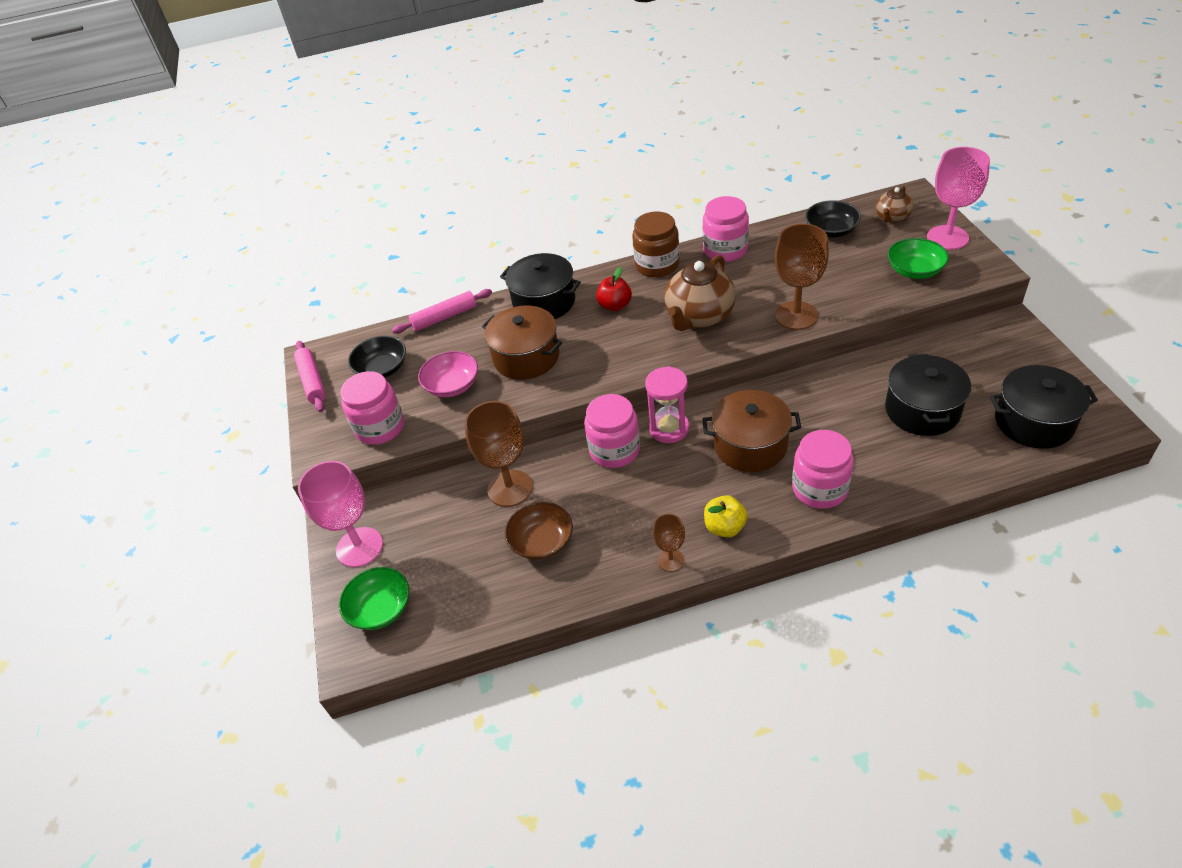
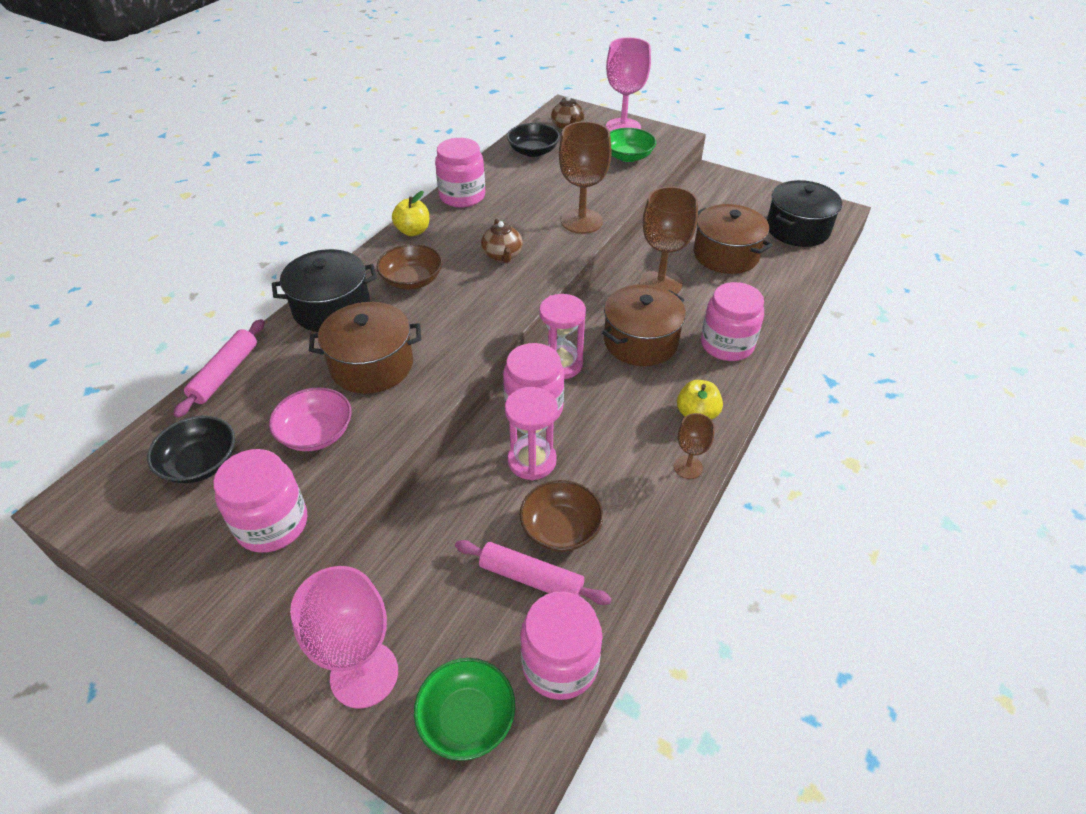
camera: 50 degrees left, 0 degrees up
(312, 381) = (108, 528): pink rolling pin -> pink rolling pin (531, 578)
(454, 619) = (560, 663): none -> pink jar
(510, 488) = (472, 501): brown goblet -> brown goblet (660, 284)
(573, 486) = (532, 461): none -> pink hourglass
(615, 305) = (412, 280): red apple -> brown bowl
(657, 265) = (413, 231): brown jar -> yellow apple
(699, 316) = (502, 255): brown teapot -> brown teapot, size x0.55
(922, 410) = (726, 255): black pot -> brown pot

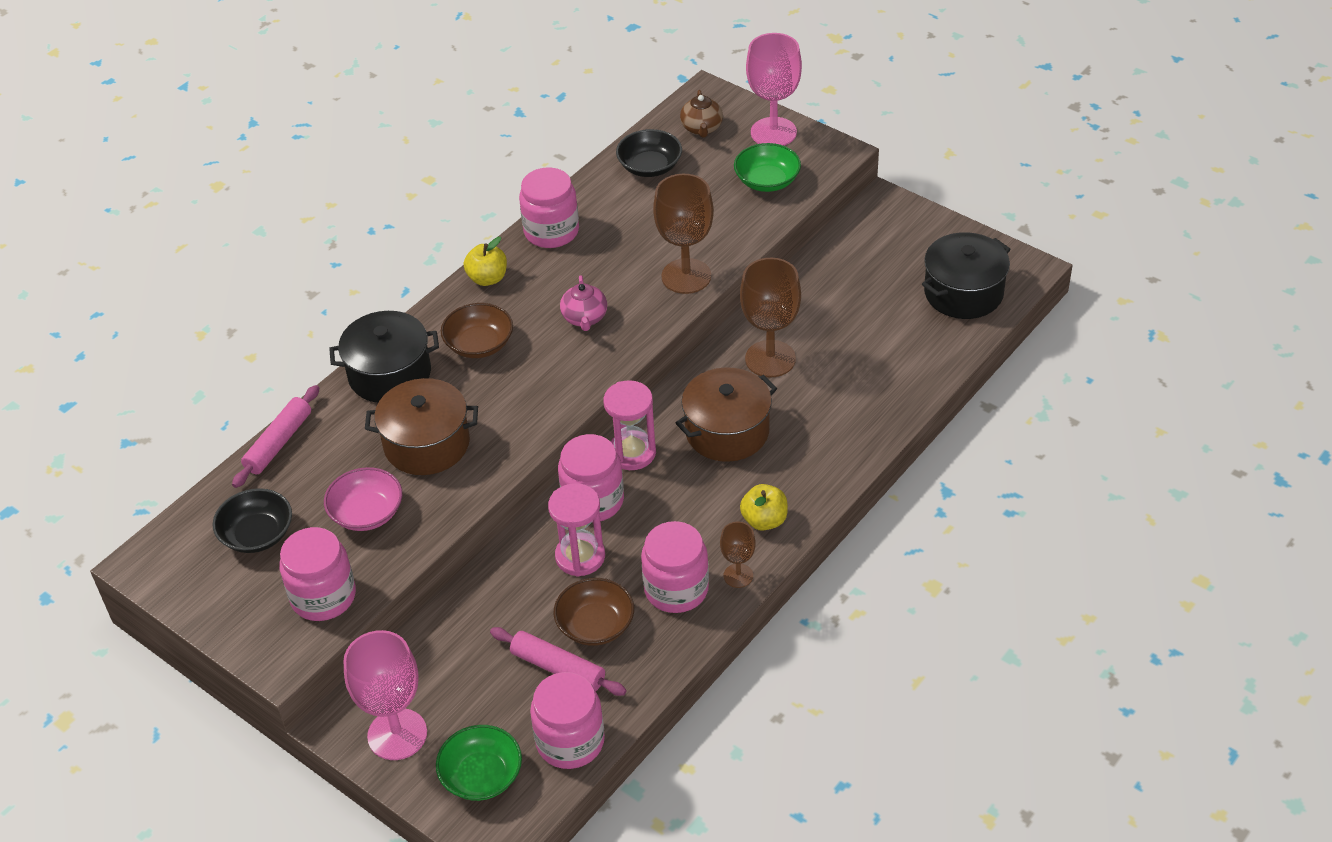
camera: 10 degrees right, 0 degrees up
(502, 255) = (584, 318): brown teapot -> pink teapot
(726, 255) = (861, 324): brown pot -> none
(727, 344) = (823, 442): pink jar -> pink jar (676, 589)

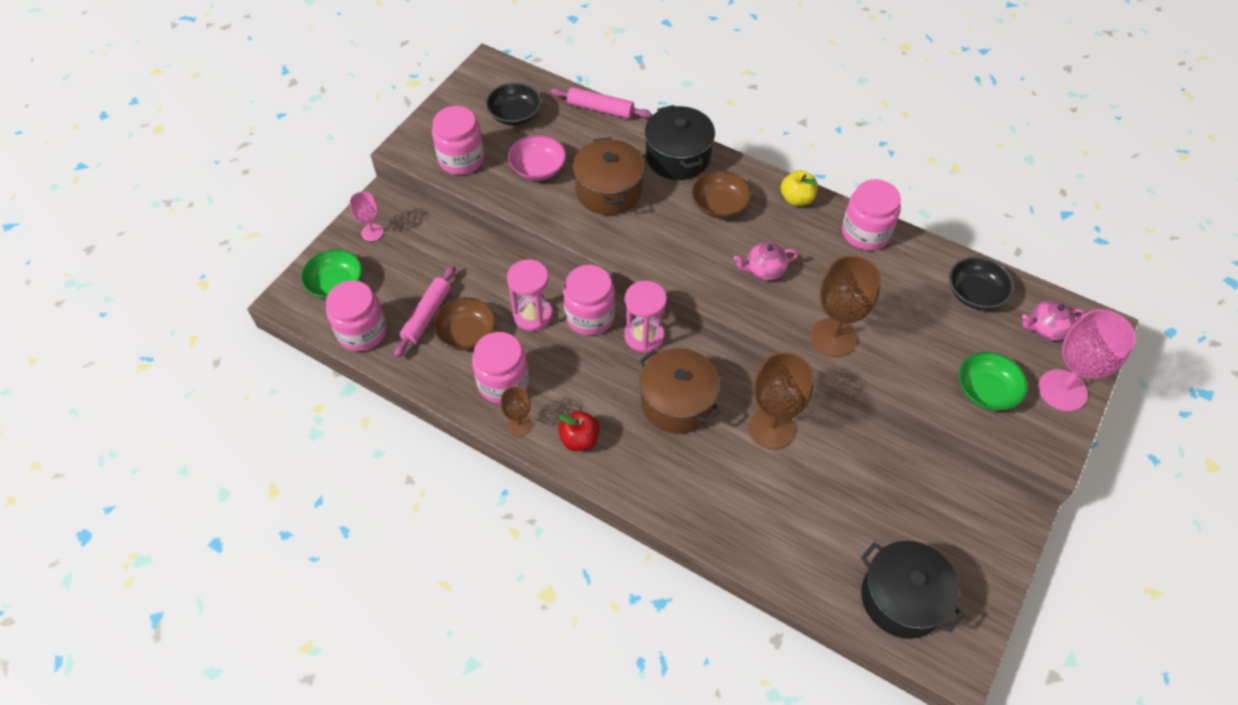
camera: 80 degrees right, 10 degrees up
(397, 734) = (372, 232): pink goblet -> pink goblet, size x0.53
(702, 128) = (1045, 329): brown teapot -> pink teapot
(764, 520) = (579, 439): yellow apple -> red apple

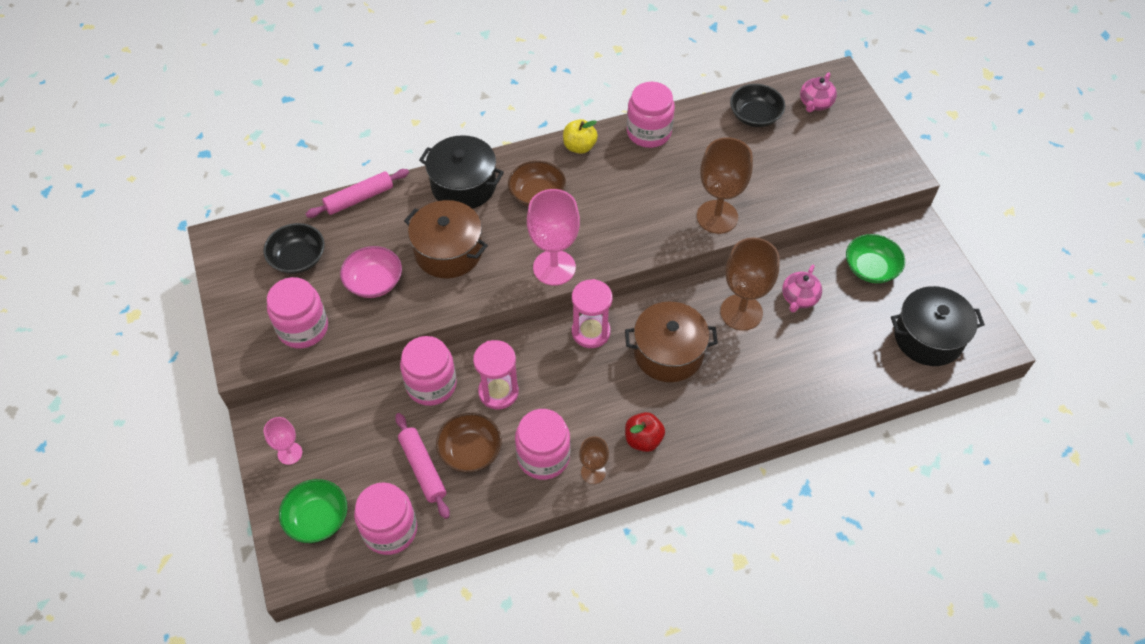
camera: 50 degrees left, 0 degrees up
(590, 316) = (538, 354): pink jar -> pink jar (431, 384)
(764, 270) = (622, 212): pink teapot -> pink teapot (799, 298)
(986, 391) = (833, 170): green bowl -> green bowl (871, 268)
(1062, 390) = (867, 133): pink goblet -> pink goblet (554, 267)

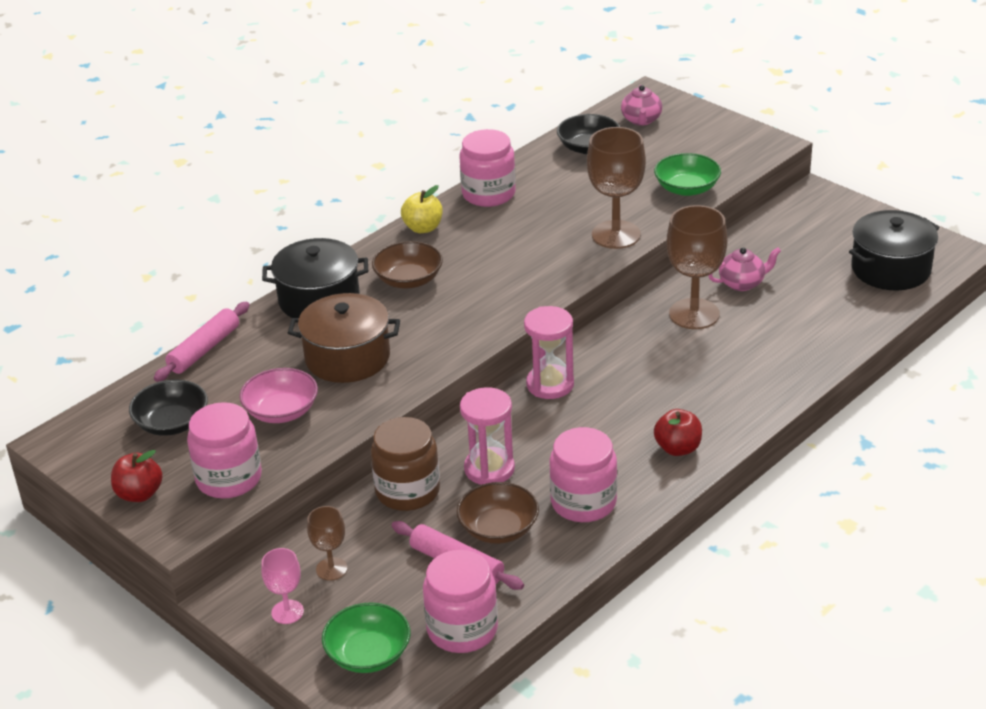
camera: 25 degrees left, 20 degrees down
(240, 314) = (139, 494): none -> red apple
(431, 384) = (407, 491): pink jar -> brown jar
(554, 267) = (477, 330): pink goblet -> none
(593, 472) = (647, 494): brown goblet -> brown goblet (331, 569)
(668, 353) = (646, 371): brown pot -> none
(799, 298) = (742, 283): pink teapot -> pink teapot turned 105 degrees counterclockwise
(871, 268) = (793, 237): green bowl -> green bowl (687, 188)

